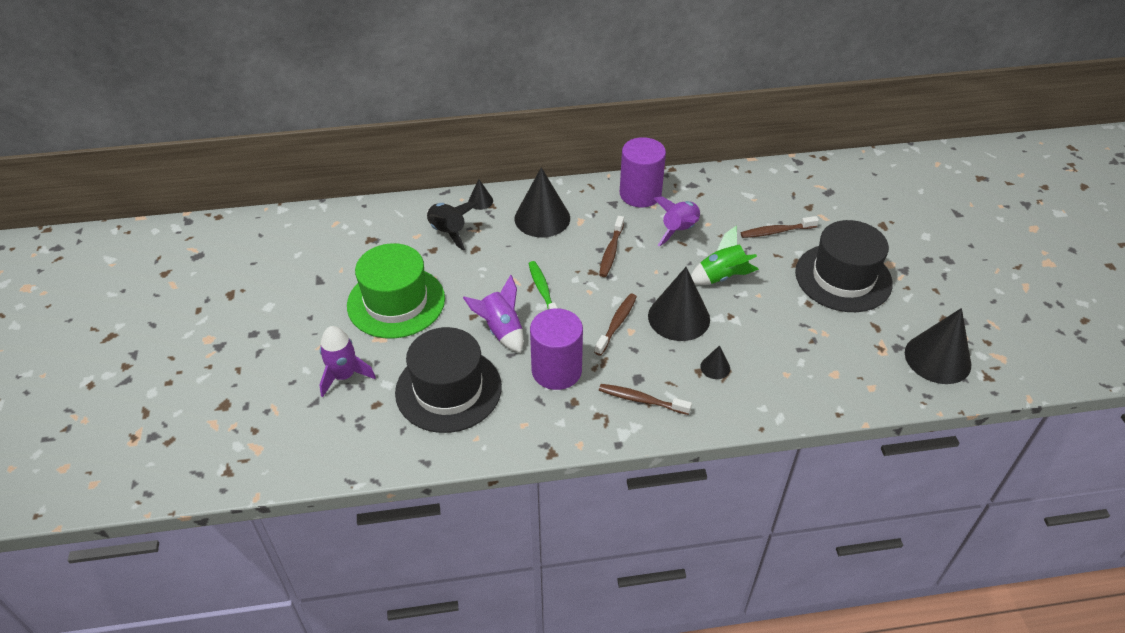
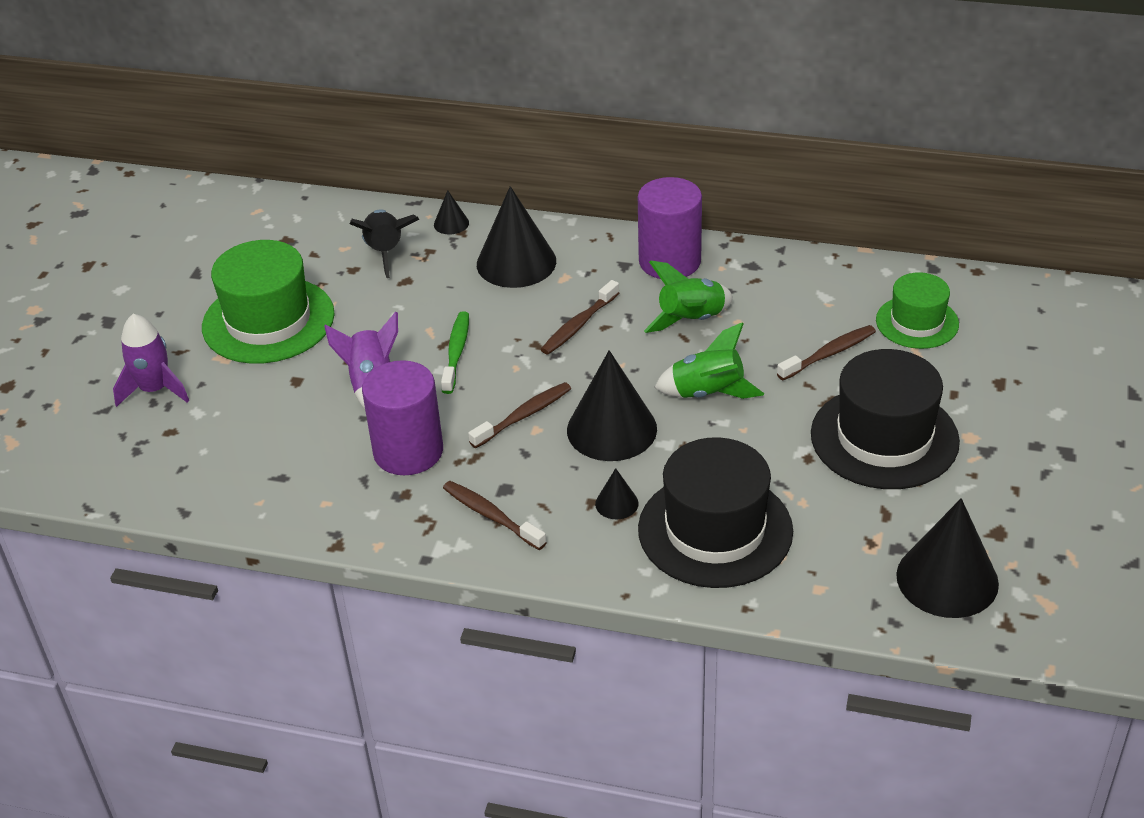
camera: 25 degrees right, 5 degrees down
(448, 389) = (263, 438): black hat -> black hat (715, 530)
(679, 230) = (691, 320): purple rocket -> green rocket
(776, 231) = (829, 354): brown toothbrush -> brown toothbrush turned 135 degrees clockwise
(812, 198) = (917, 322): none -> green hat

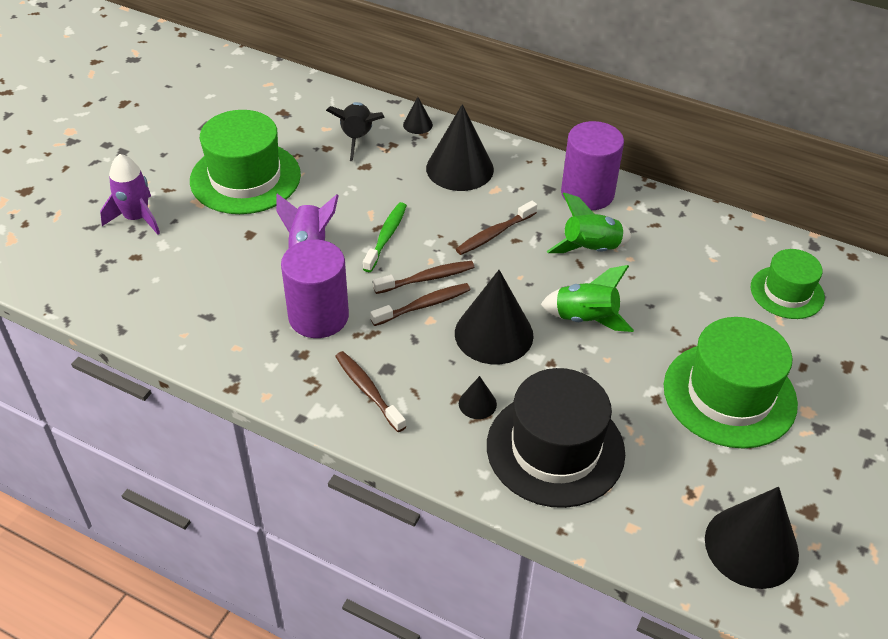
camera: 10 degrees right, 5 degrees up
(829, 354) = (701, 305): brown toothbrush -> brown toothbrush (427, 278)
(884, 437) = (729, 394): black hat -> green hat

